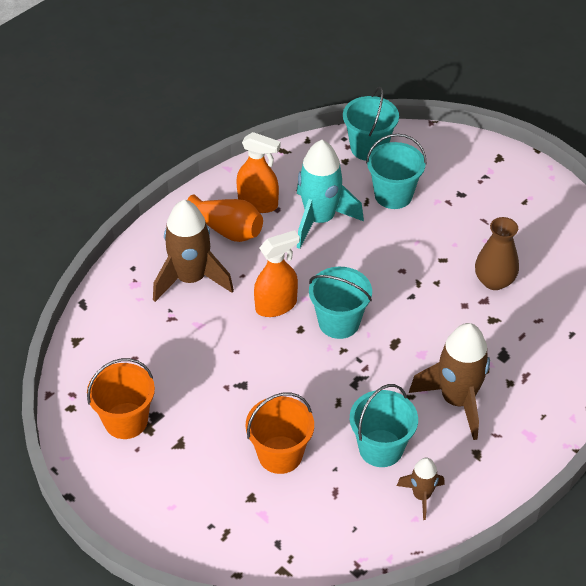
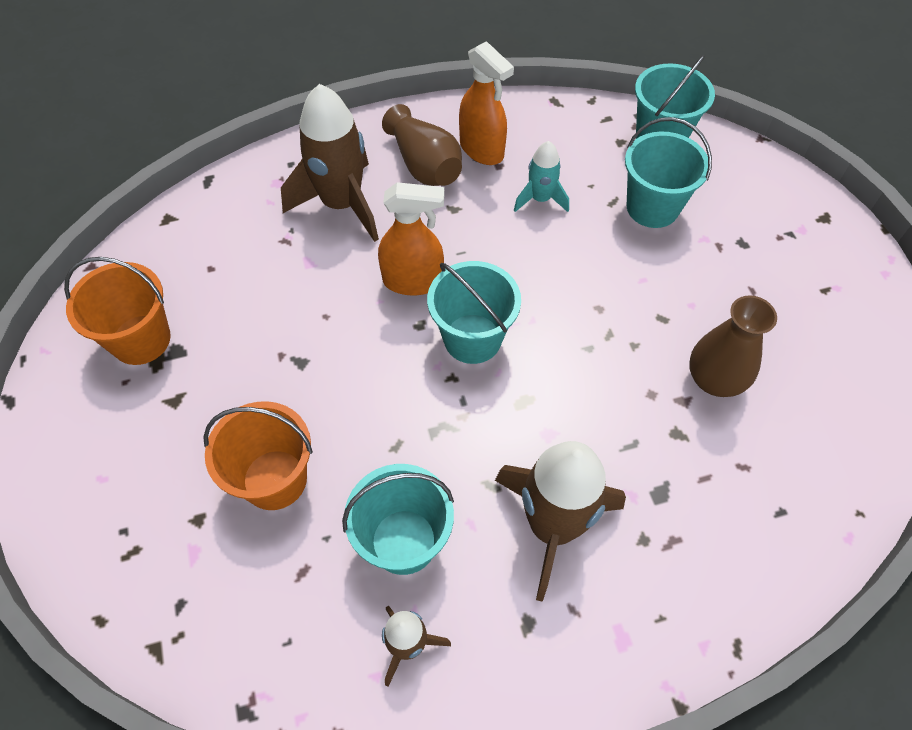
camera: 30 degrees right, 10 degrees up
(227, 229) = (424, 165): orange vase -> brown vase
(319, 219) = (540, 199): turquoise rocket -> turquoise rocket, size x0.53

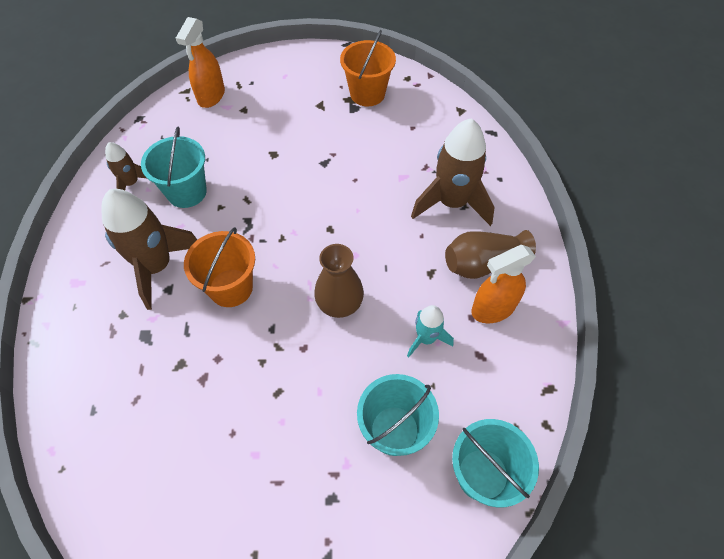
camera: 105 degrees right, 0 degrees up
(275, 479) = (251, 142): orange bucket -> orange bucket (231, 288)
(413, 281) = (368, 232): orange spray bottle -> orange spray bottle (211, 96)
(472, 338) = (307, 257): turquoise bucket -> none
(714, 379) = (209, 409): brown vase -> brown vase (339, 304)

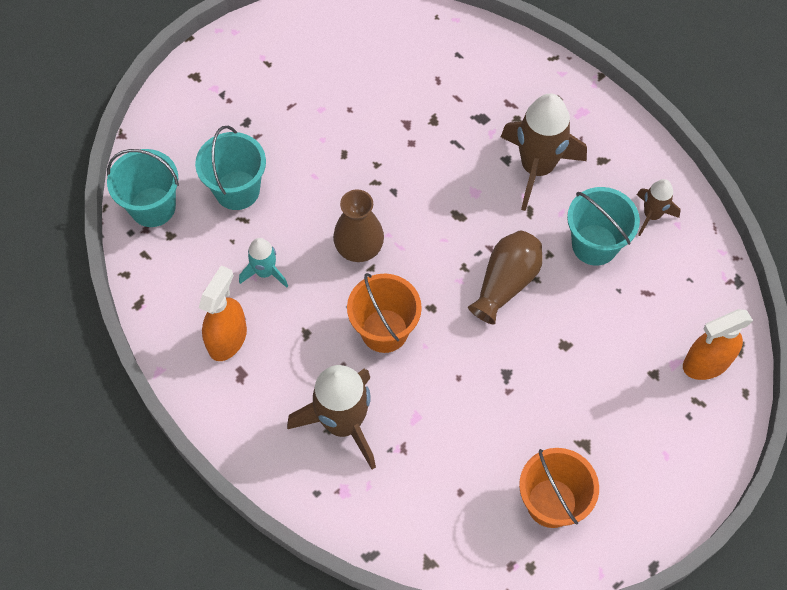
camera: 140 degrees right, 5 degrees up
(211, 96) = (706, 363): orange spray bottle -> orange spray bottle turned 90 degrees counterclockwise
(231, 288) = (459, 196): orange bucket -> orange bucket (384, 330)
(482, 263) = (266, 377): brown vase -> brown vase (506, 283)

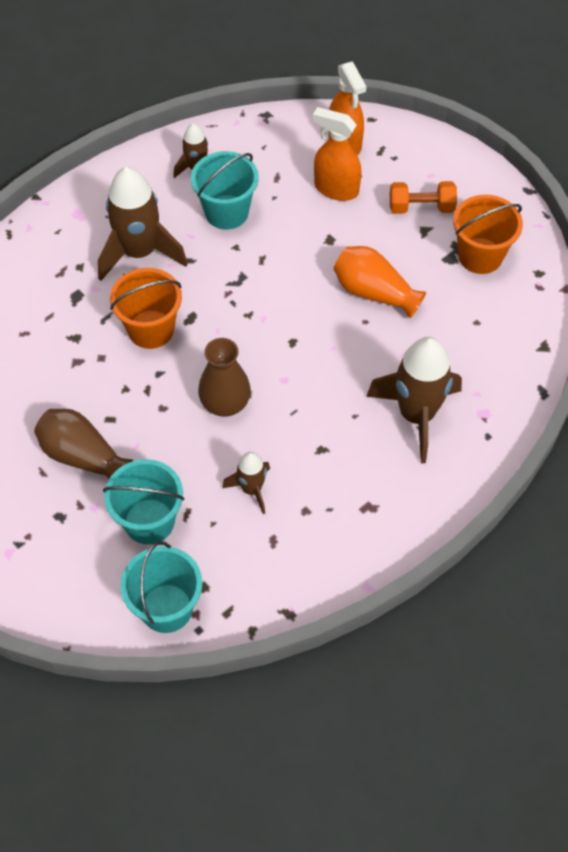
camera: 90 degrees left, 5 degrees down
(227, 339) = (329, 521): orange spray bottle -> orange spray bottle (336, 189)
(265, 272) = (251, 489): turquoise rocket -> brown rocket
(384, 330) = (317, 381): orange bucket -> orange bucket (151, 329)
(496, 387) = (374, 292): none -> orange vase
(506, 283) = (266, 281): brown vase -> brown vase (82, 456)
(617, 442) = (421, 207): none -> orange dumbbell

